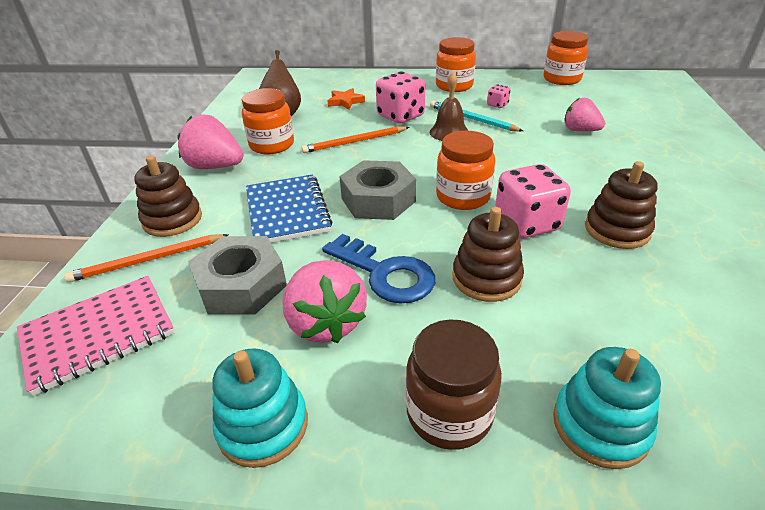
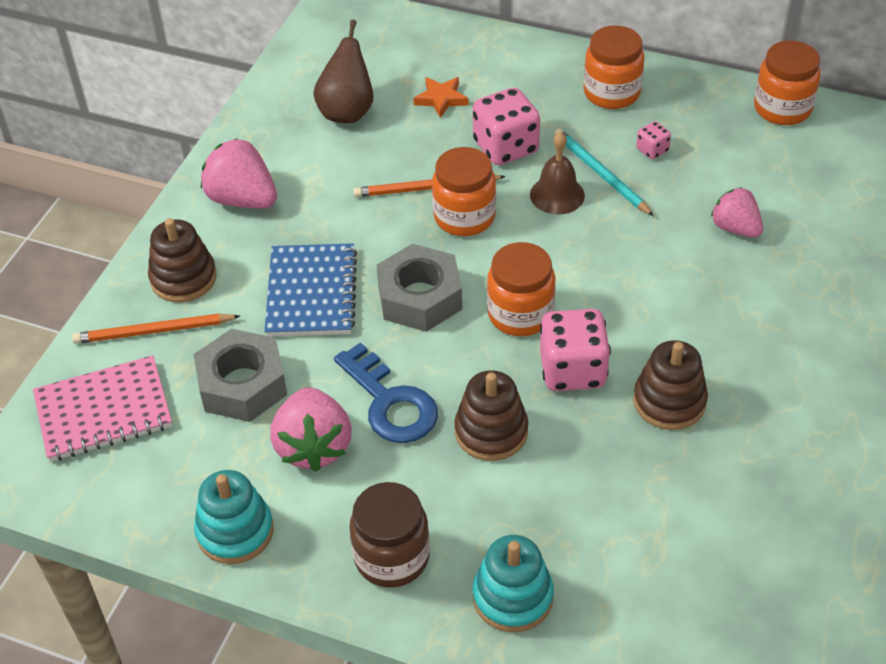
camera: 15 degrees right, 10 degrees up
(272, 145) = (319, 172): orange jar -> orange jar (464, 217)

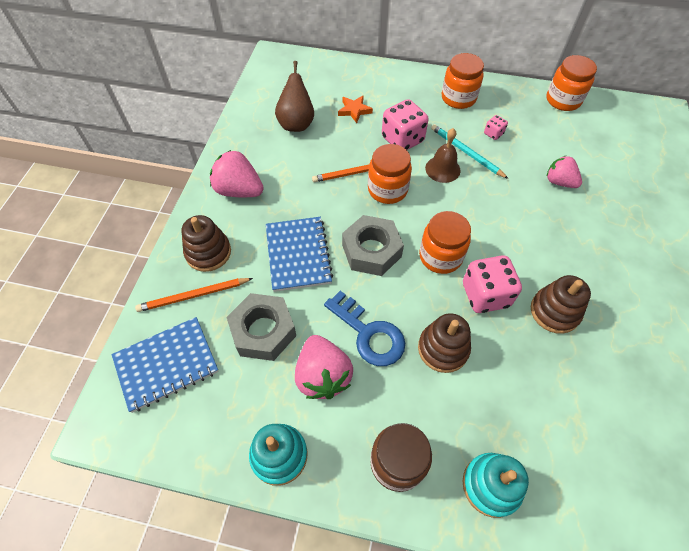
camera: 10 degrees left, 10 degrees up
(104, 412) = (166, 365): pink notebook -> blue notebook

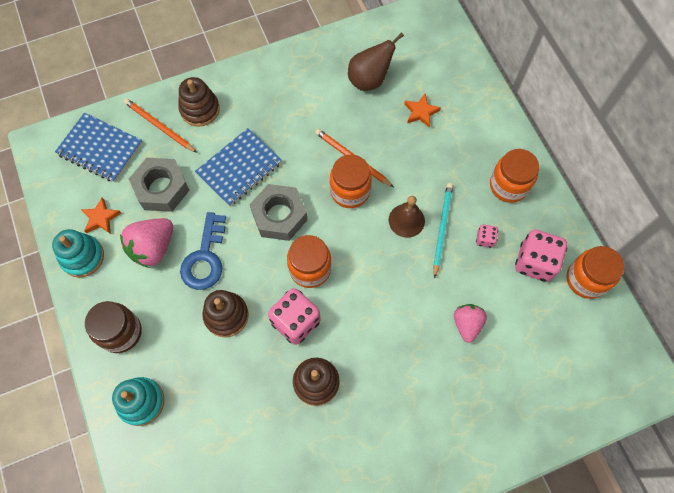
camera: 55 degrees right, 10 degrees up
(239, 190) = (269, 89): pink strawberry -> none
(248, 409) = (101, 218): none -> orange star
(402, 139) = (416, 169): pink dice -> pink dice (535, 262)

